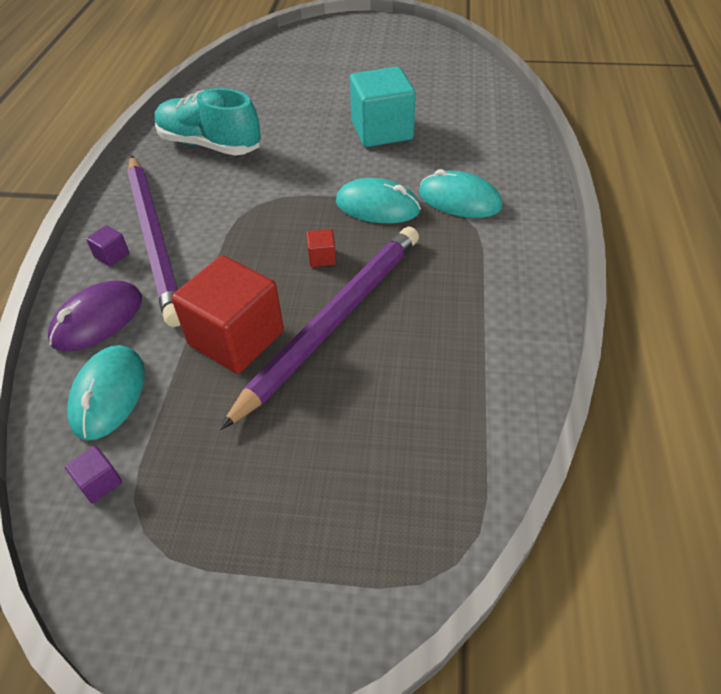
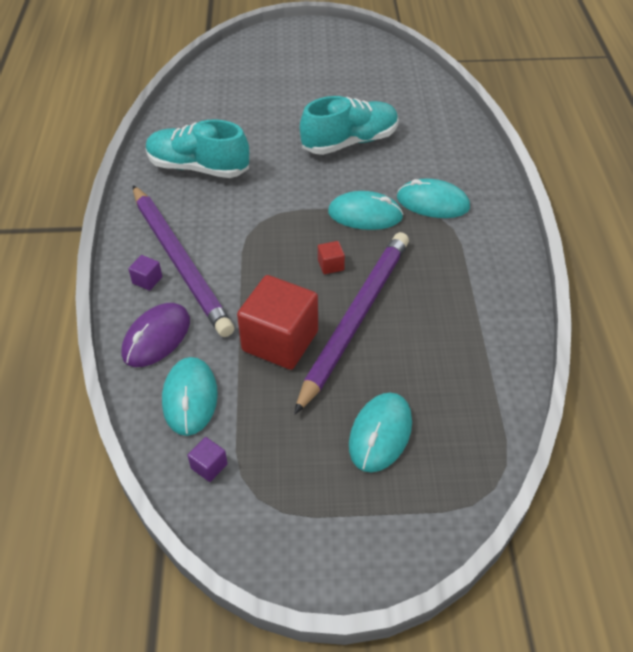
camera: 10 degrees left, 0 degrees up
(323, 468) = (380, 434): none -> turquoise mouse
(382, 131) = (350, 142): turquoise cube -> turquoise shoe

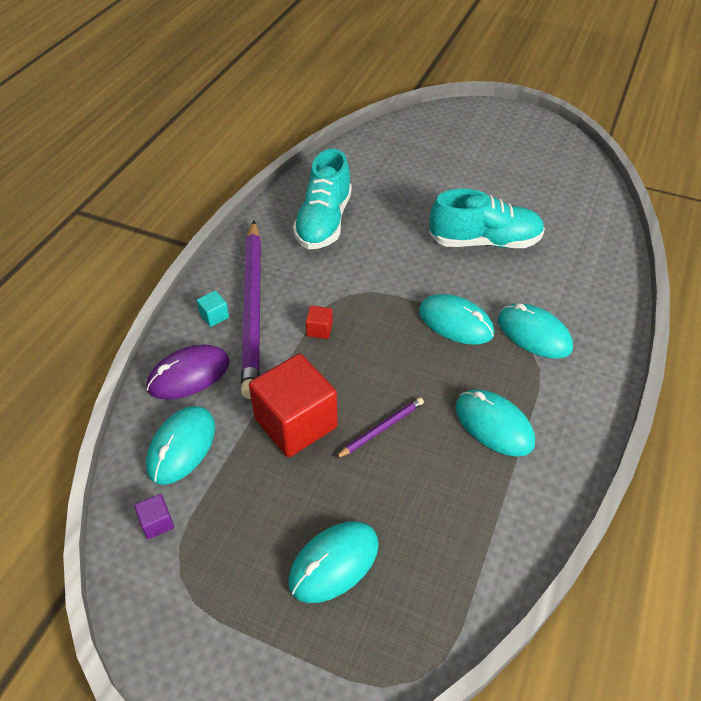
camera: 25 degrees right, 0 degrees up
(147, 280) = (214, 316): purple cube -> turquoise cube
(198, 168) = (324, 222): turquoise shoe -> turquoise shoe turned 120 degrees counterclockwise
(330, 265) = (390, 363): red cube -> red cube (319, 330)
(355, 318) = (381, 428): purple pencil -> purple pencil, size x0.41
(442, 283) = (494, 425): none -> turquoise mouse

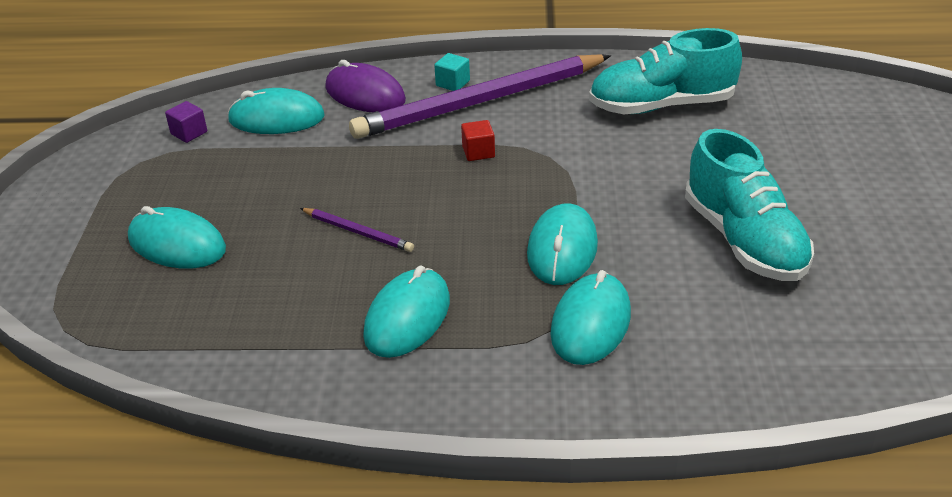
camera: 70 degrees right, 10 degrees down
(296, 423) = (337, 174): red cube -> none

